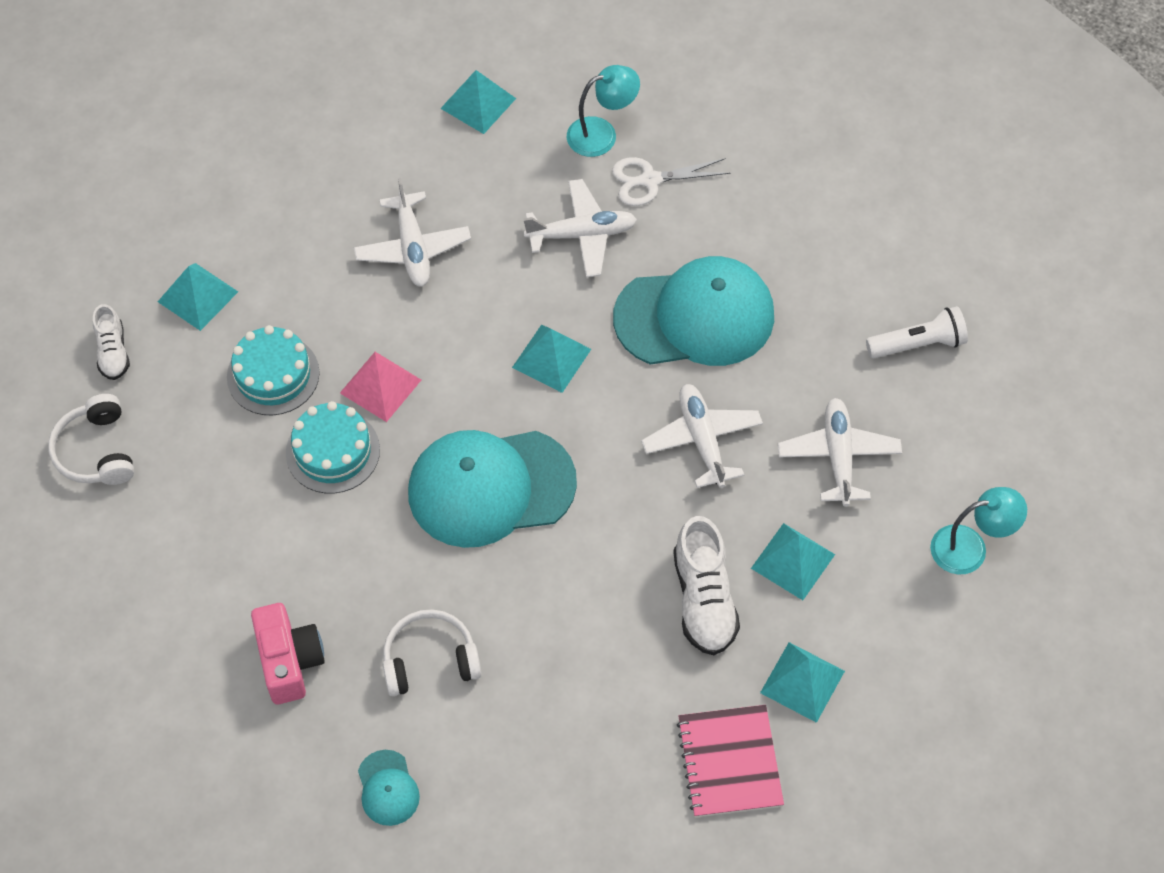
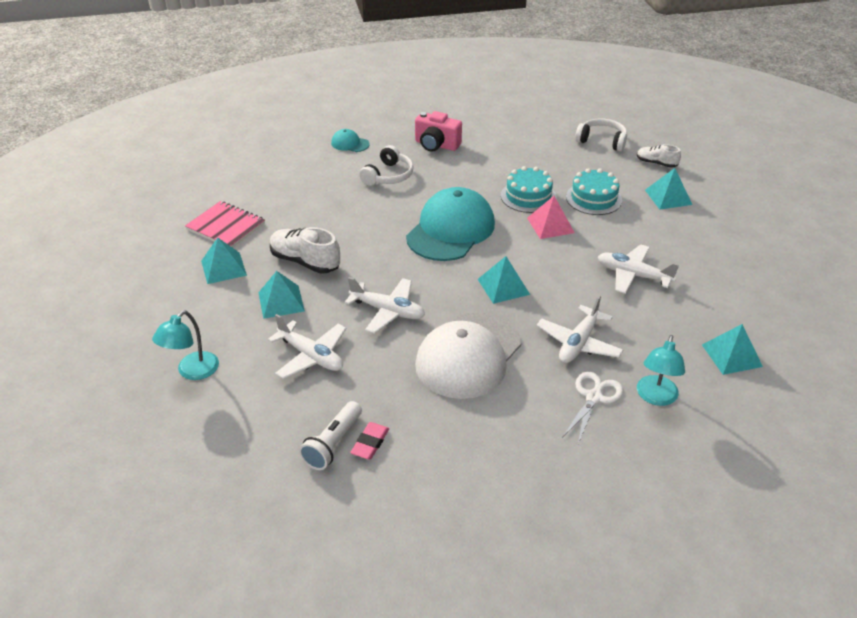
camera: 130 degrees right, 20 degrees down
(695, 317) = (468, 355): turquoise cap -> white cap
(886, 315) = (370, 443): none -> pink eraser

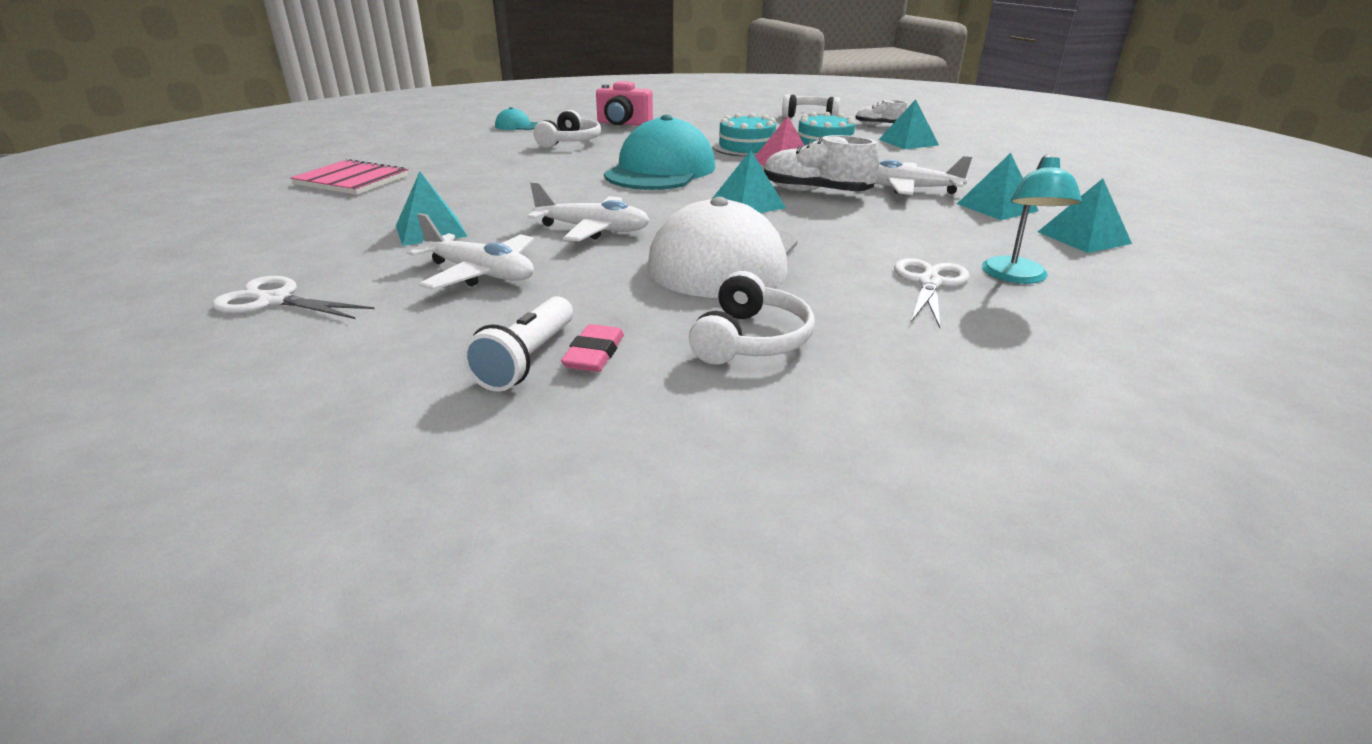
camera: 10 degrees left, 10 degrees down
(192, 371) = (274, 300): turquoise lamp -> white scissors
(223, 268) = (344, 209): turquoise pyramid -> turquoise pyramid (997, 207)
(305, 261) = (466, 199): white shoe -> white shoe (815, 192)
(461, 441) = (751, 340): none -> white headphones
(578, 343) = (875, 240): white plane -> none

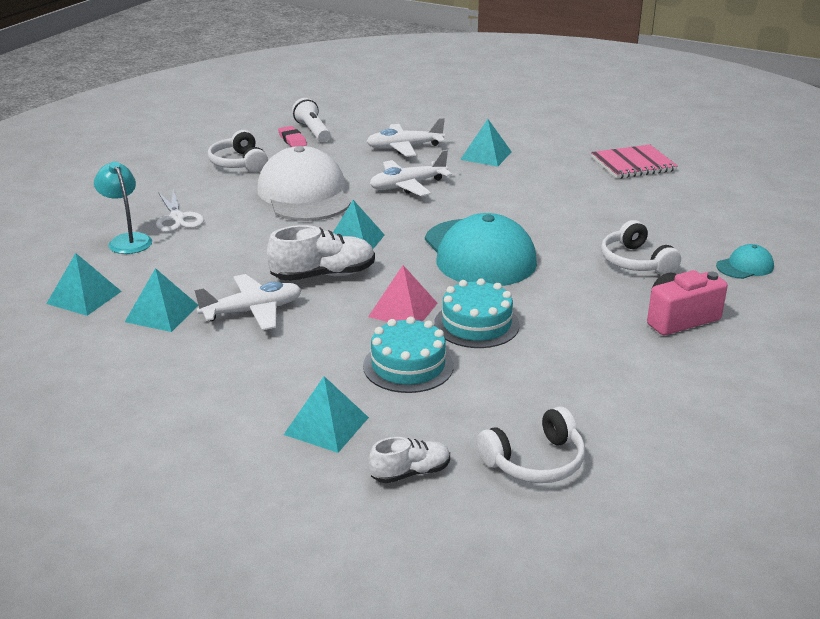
camera: 140 degrees right, 0 degrees up
(274, 300) = (452, 114): white scissors -> none

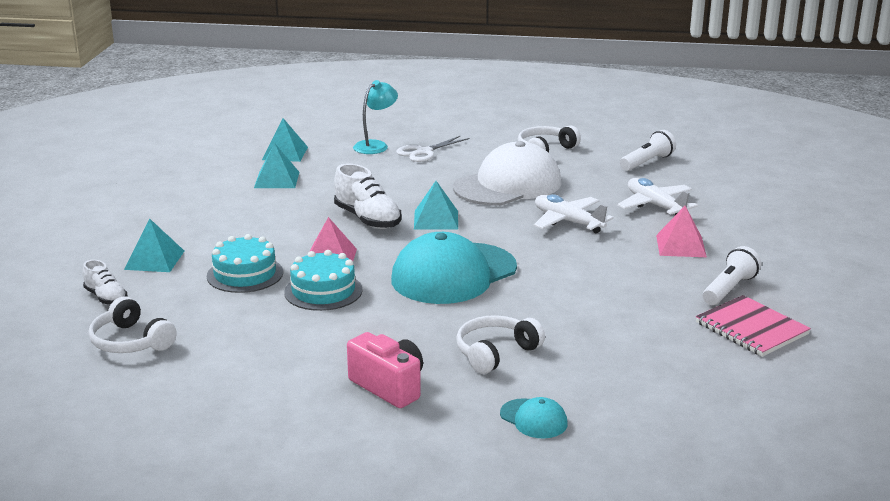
camera: 70 degrees right, 5 degrees down
(252, 311) = (296, 206): white plane -> none
(292, 140) = (617, 159): pink eraser -> none
(486, 155) = (681, 246): turquoise pyramid -> pink pyramid
(569, 157) = (729, 289): none -> white flashlight

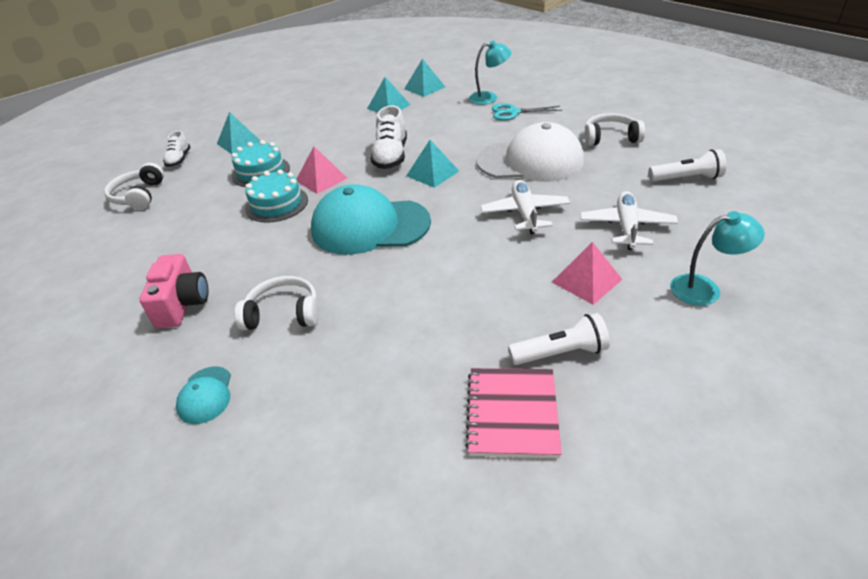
camera: 45 degrees right, 15 degrees up
(423, 152) = (513, 112): white scissors -> turquoise scissors
(756, 223) = (705, 288): none -> turquoise lamp

